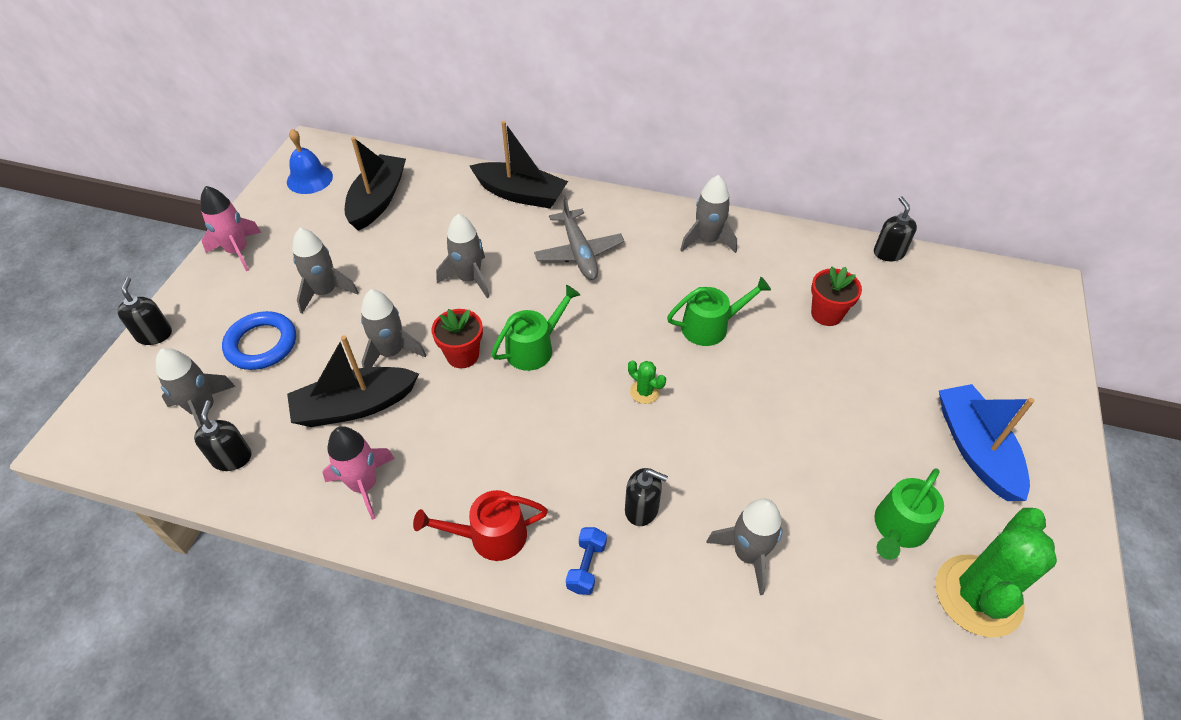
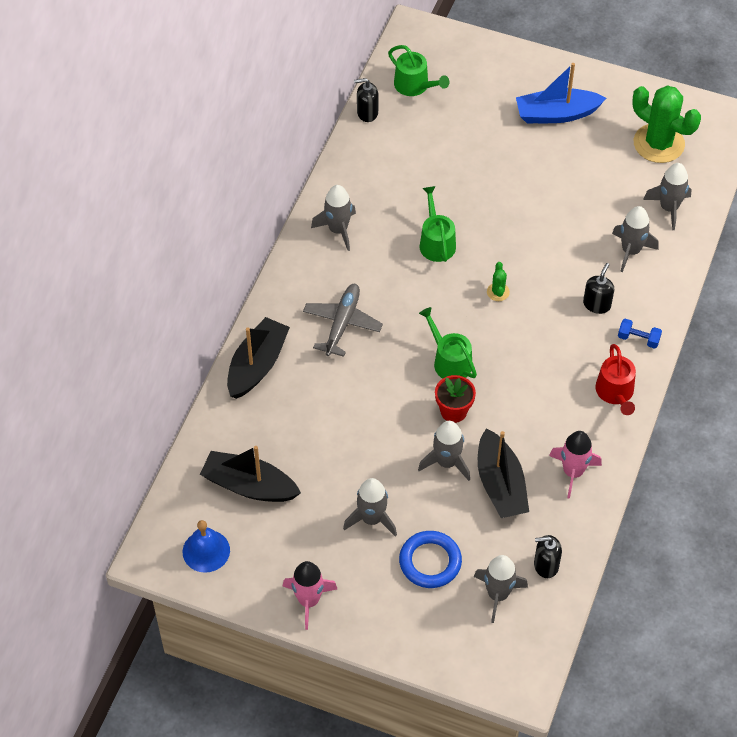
camera: 85 degrees left, 5 degrees up
(154, 334) = (412, 651): black soap dispenser -> none
(469, 278) = (366, 407): grey rocket -> grey rocket (669, 208)
(579, 252) = (342, 324): grey plane -> grey plane turned 60 degrees counterclockwise
(644, 392) = (498, 292): green cactus -> green cactus turned 45 degrees counterclockwise
(826, 314) = (429, 167): red flower pot -> none
(898, 528) = (614, 170): green watering can -> green watering can (414, 86)

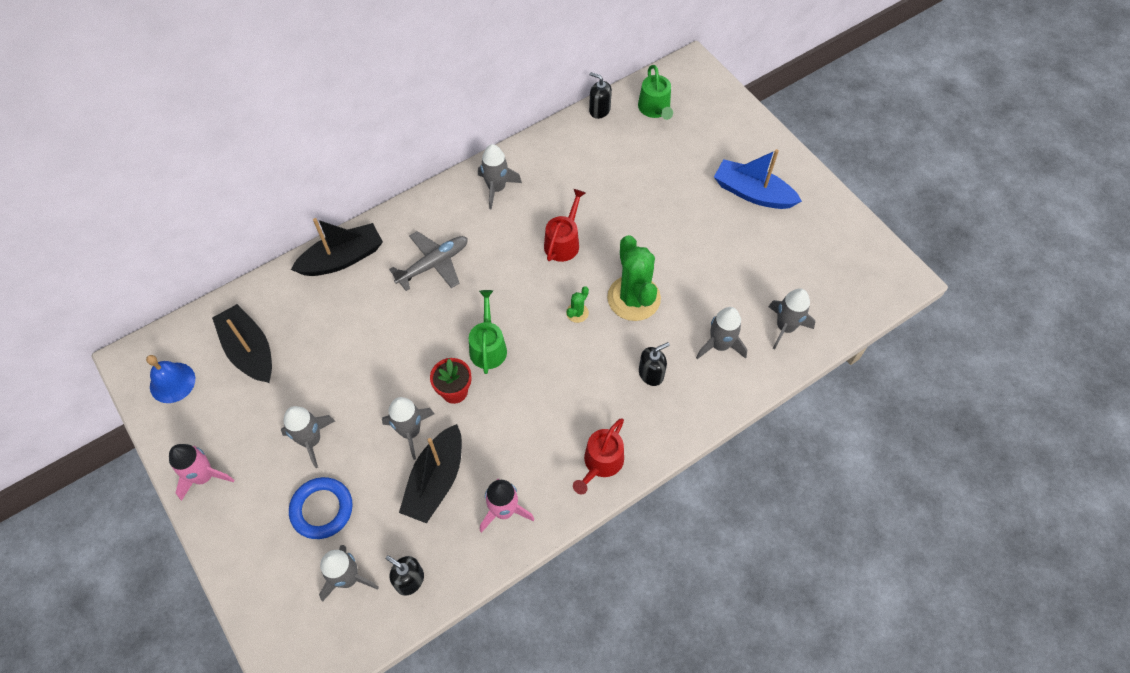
camera: 35 degrees right, 5 degrees up
(436, 242) = (563, 242): green watering can -> red watering can
(638, 339) = (661, 427): blue dumbbell -> none
(659, 143) = (822, 266): green cactus -> green cactus (633, 298)

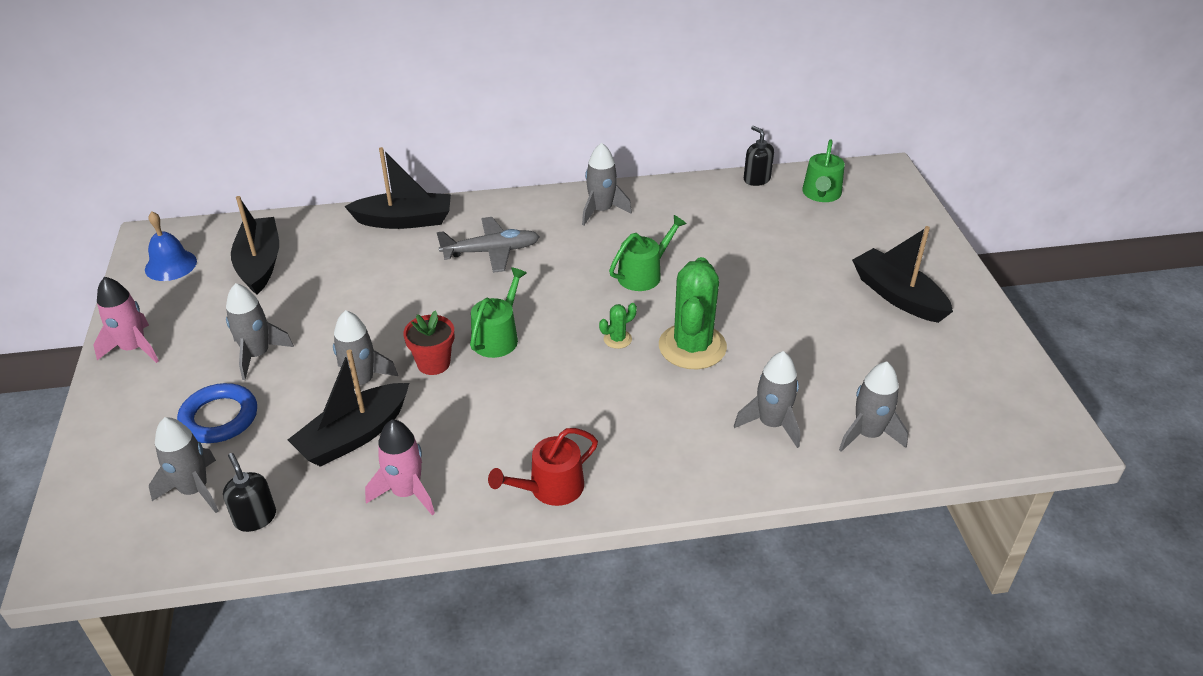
camera: 25 degrees right, 20 degrees down
(563, 242) = (643, 274): red watering can -> green watering can
(651, 374) = (668, 423): black soap dispenser -> none
(752, 193) = (898, 296): blue boat -> black boat

